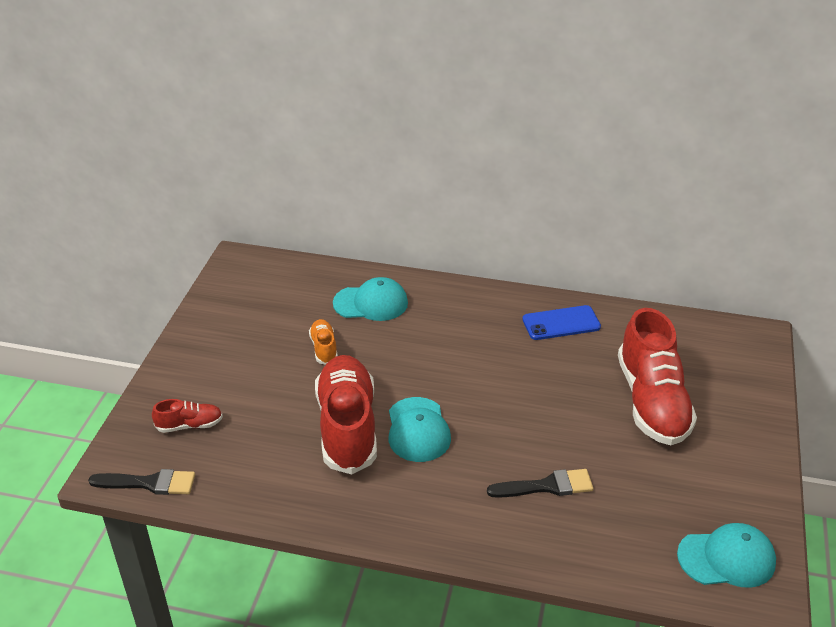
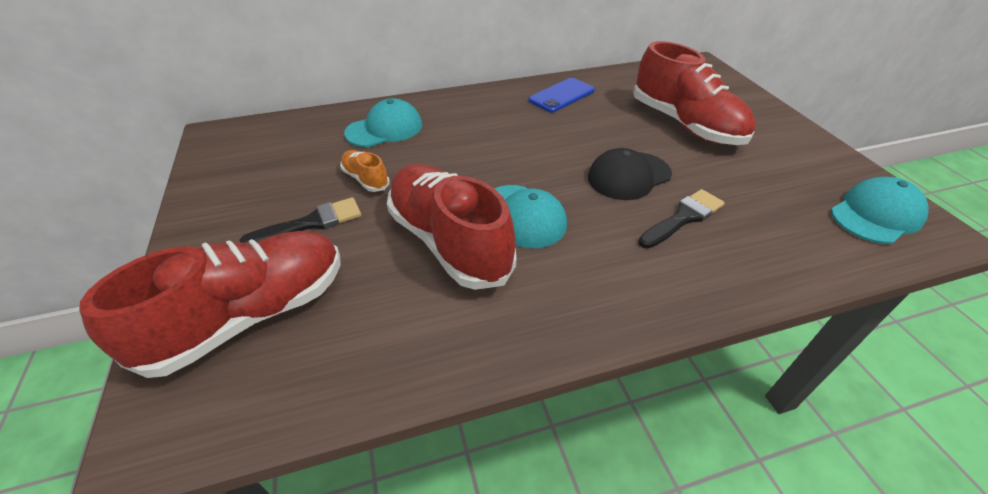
camera: 30 degrees left, 5 degrees up
(149, 483) = (229, 421): black brush -> black brush (311, 223)
(189, 425) = (250, 316): red shoe -> red shoe, size x2.22
(539, 431) = (628, 176): none -> black cap

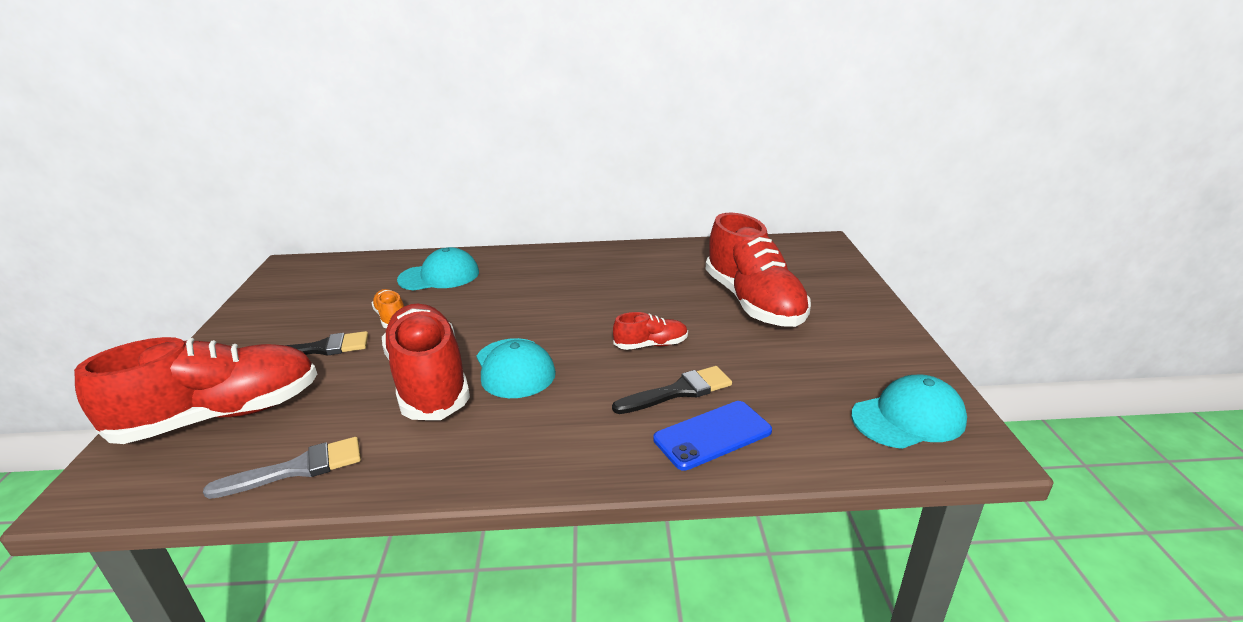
camera: 15 degrees right, 15 degrees down
(377, 362) = (297, 469): none -> grey brush
(561, 95) = (638, 262): blue phone -> blue phone (712, 435)
(628, 176) = (651, 345): black cap -> red shoe

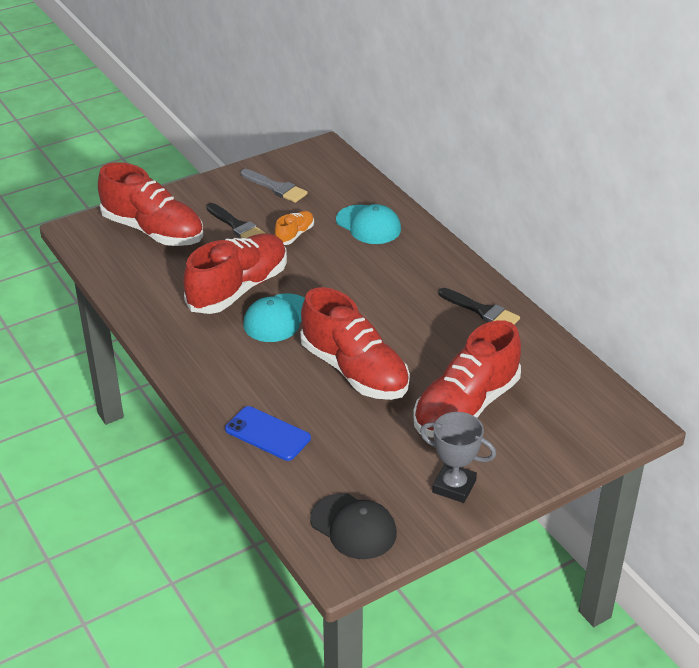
camera: 60 degrees right, 10 degrees up
(297, 469) = (133, 284): grey brush -> grey brush (276, 188)
(651, 345) = (354, 371): red shoe -> red shoe, size x2.22
(679, 391) = (306, 404): black brush -> black brush (482, 311)
(866, 339) = (454, 486): none -> grey trophy
(908, 418) = (353, 526): turquoise cap -> black cap

